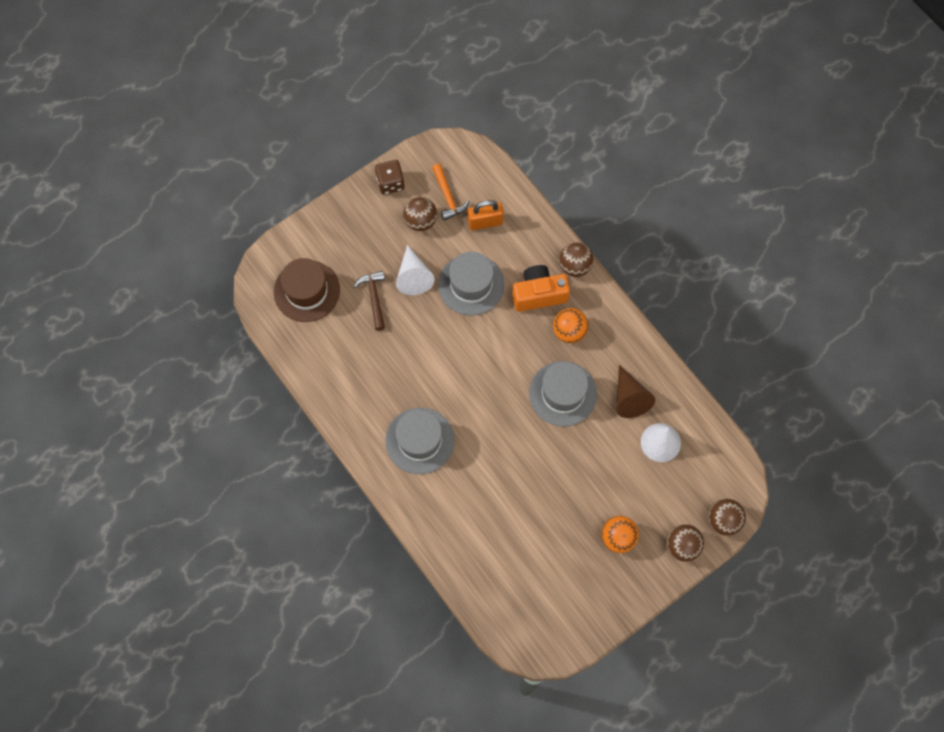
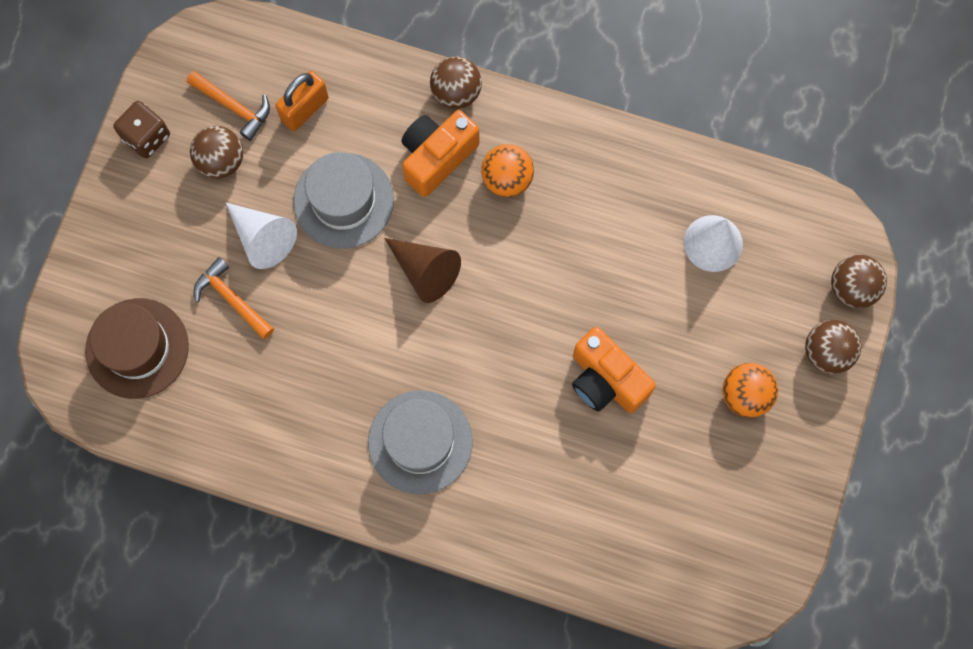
camera: 35 degrees left, 5 degrees up
(374, 298) = (232, 299): brown hammer -> orange hammer
(545, 476) = (606, 380): none -> orange camera
(563, 393) = (554, 262): grey hat -> none
(629, 398) = (638, 213): brown cone -> brown cone (425, 271)

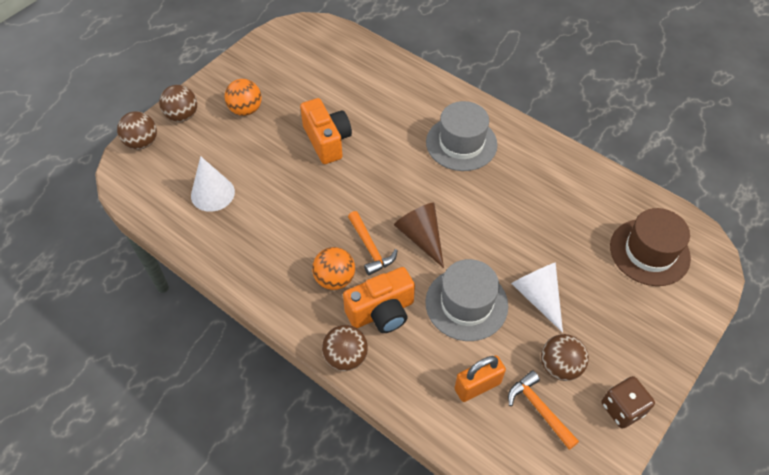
camera: 160 degrees left, 20 degrees down
(232, 299) = (571, 262): orange hammer -> orange hammer (370, 248)

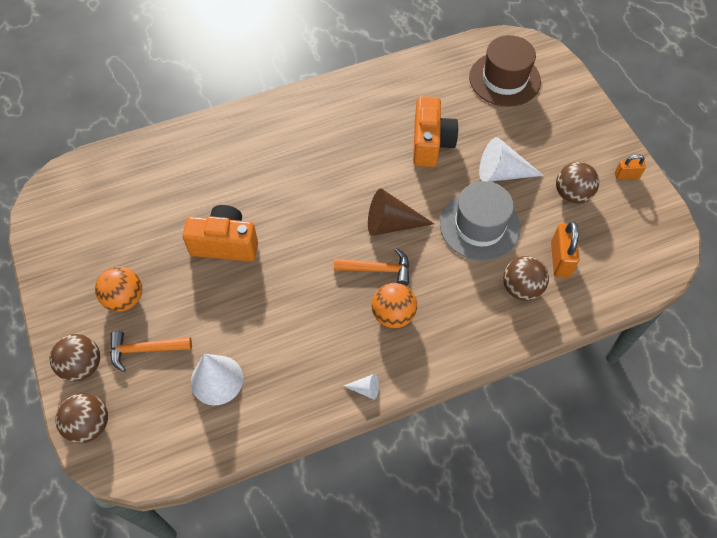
camera: 60 degrees left, 5 degrees up
(257, 291) = (365, 389): none -> white cone
(345, 357) = (480, 345): brown ball -> brown ball (521, 288)
(381, 312) = (450, 294): orange camera -> orange camera (430, 143)
(461, 143) = (309, 140): grey hat -> none
(539, 409) = (601, 228): orange hammer -> orange hammer (145, 350)
(622, 408) = (626, 175): brown dice -> orange padlock

